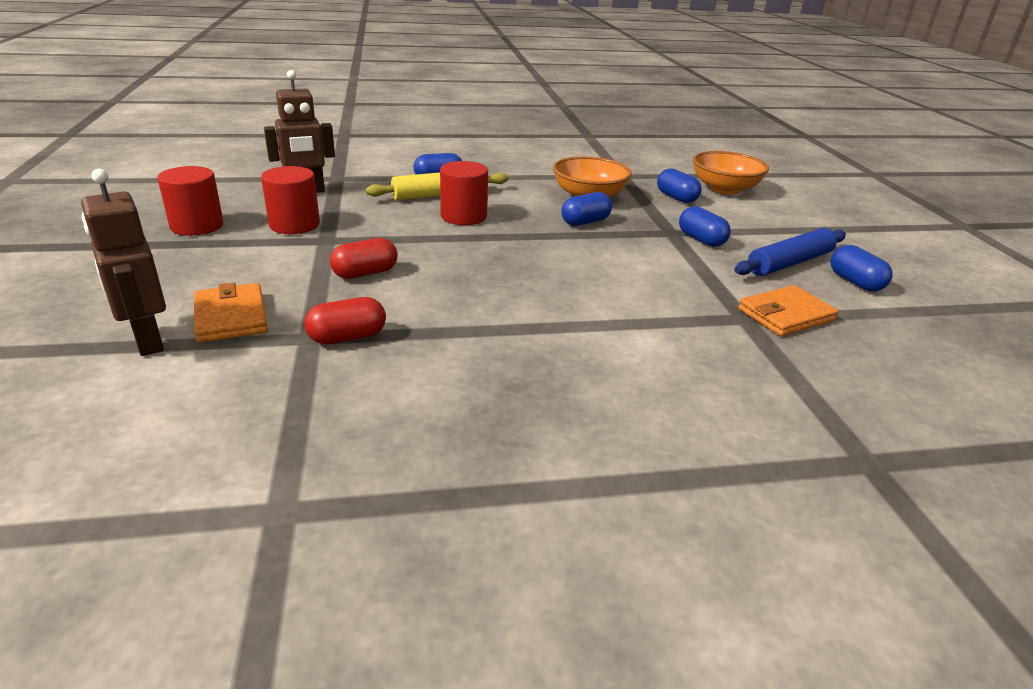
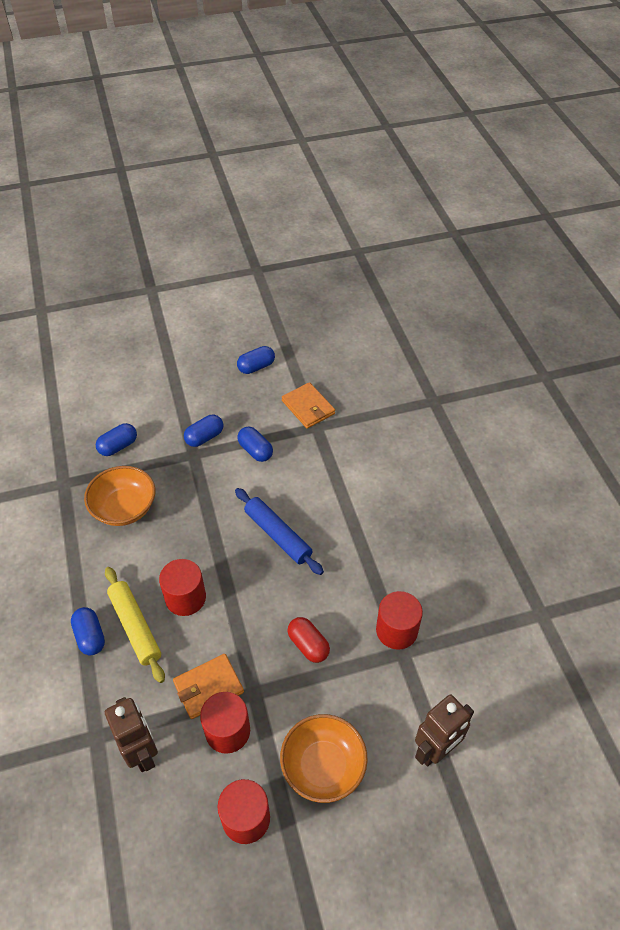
camera: 95 degrees left, 20 degrees up
(231, 316) = (392, 711): orange wallet -> orange wallet (208, 687)
(347, 337) = (396, 630): red capsule -> red cylinder
(585, 222) = (183, 509): blue capsule -> blue capsule (255, 450)
(724, 189) = (92, 412): orange bowl -> orange bowl (323, 766)
(789, 263) = (234, 393): blue rolling pin -> blue rolling pin (278, 535)

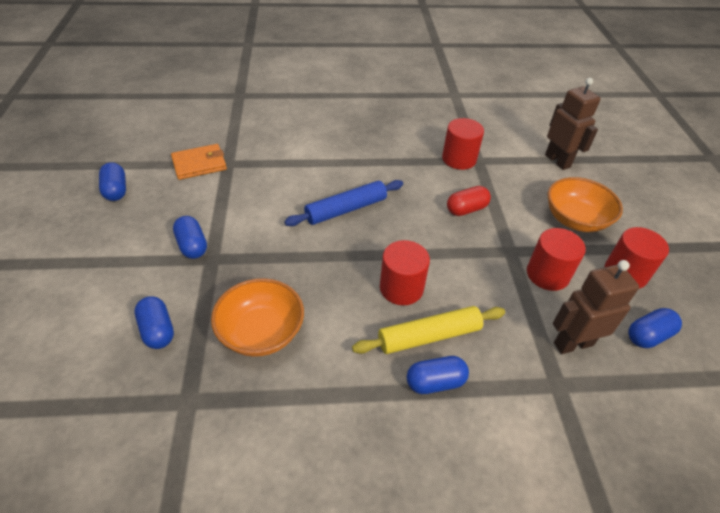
camera: 80 degrees left, 5 degrees down
(208, 687) = (504, 282): orange wallet -> none
(255, 450) = (234, 209): blue capsule -> blue capsule (648, 336)

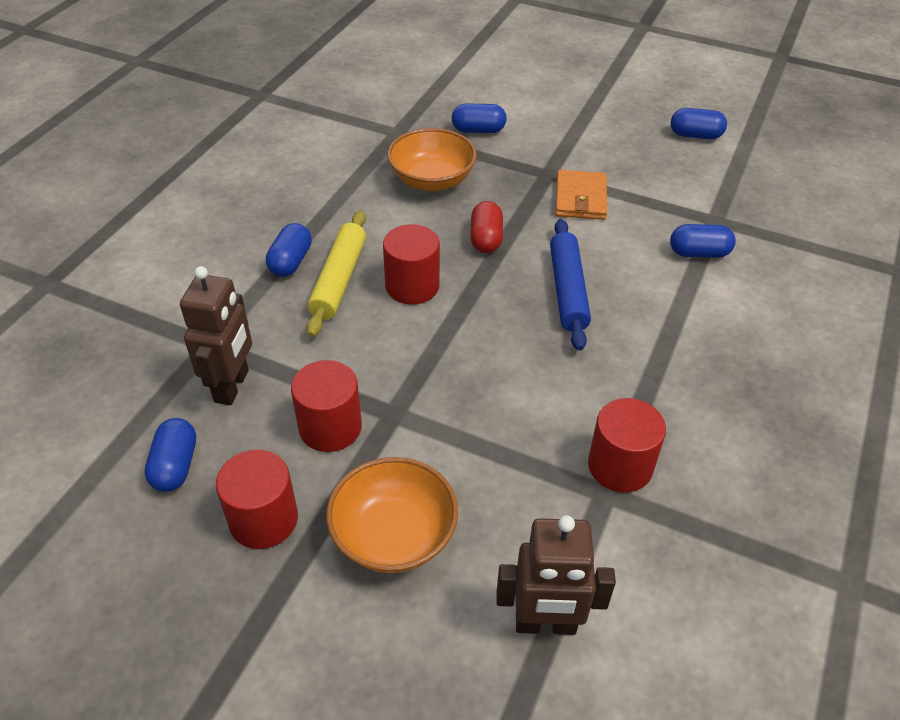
camera: 120 degrees right, 0 degrees up
(192, 246) = (574, 166): blue capsule -> blue capsule (699, 253)
(199, 164) = (722, 198): orange wallet -> orange wallet (580, 198)
(466, 209) = (498, 410): red capsule -> red capsule (486, 239)

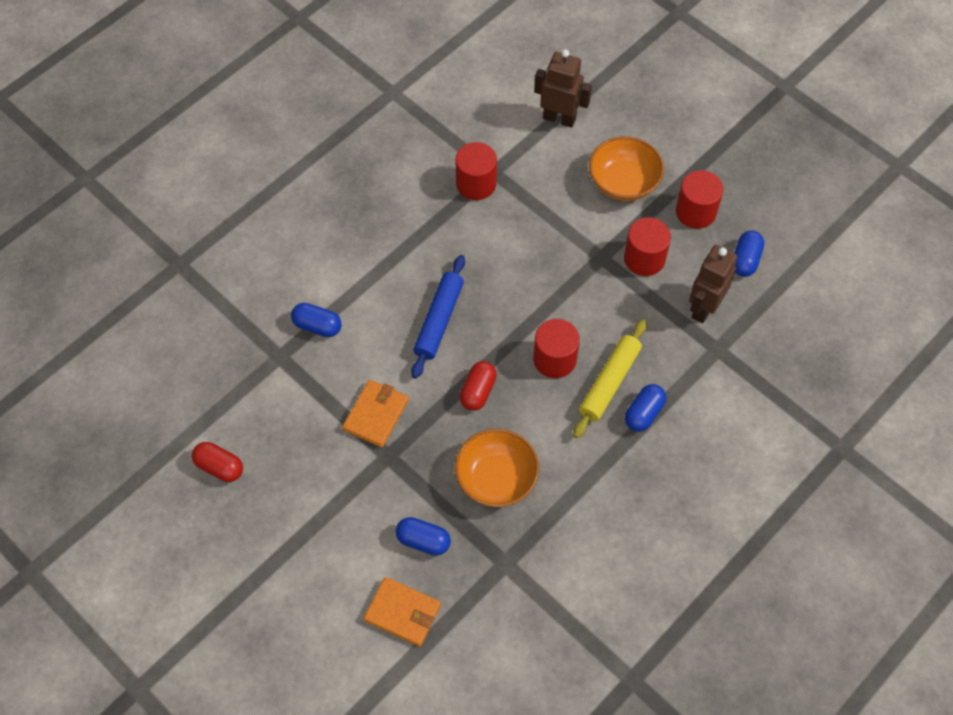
camera: 160 degrees left, 15 degrees up
(471, 91) = (403, 612): none -> orange wallet
(695, 135) = (219, 467): blue capsule -> red capsule

